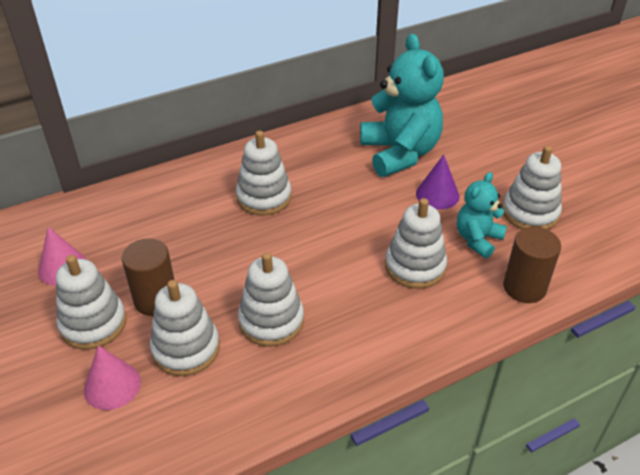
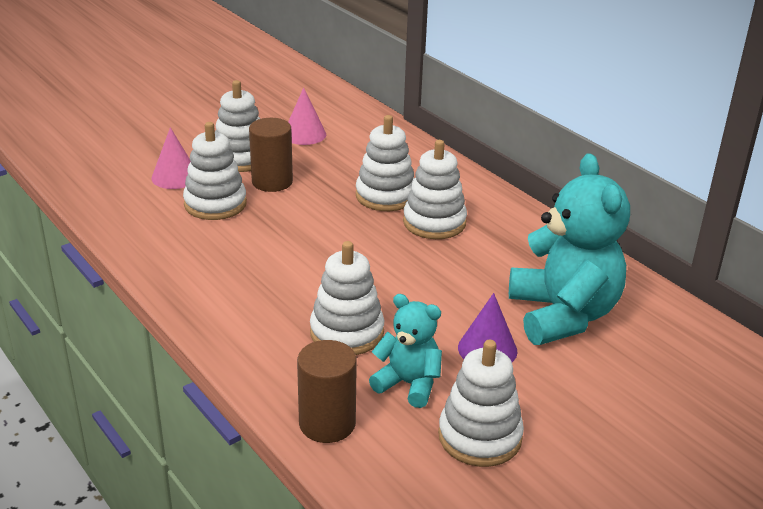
camera: 80 degrees right, 10 degrees down
(271, 321) = (252, 244): white stacking toy -> white stacking toy (385, 196)
(399, 153) = (563, 315): turquoise teddy bear -> turquoise teddy bear turned 75 degrees counterclockwise

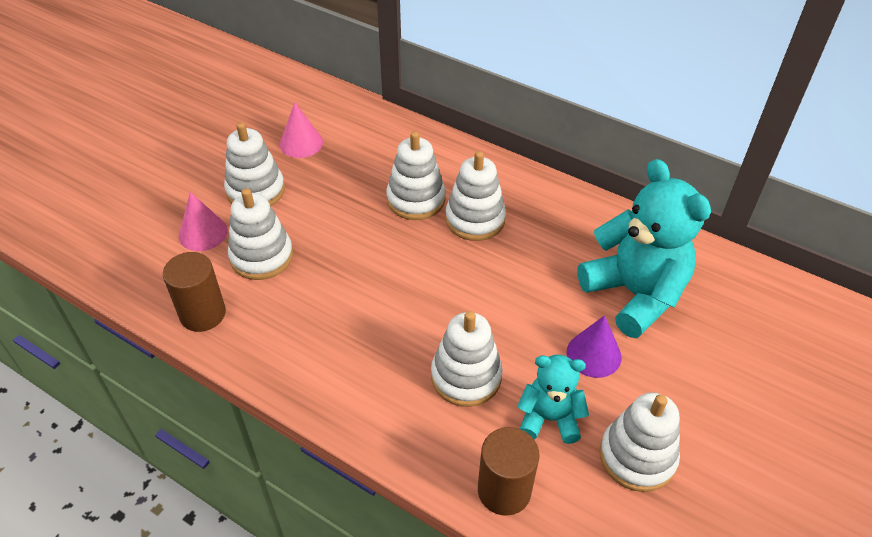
camera: 20 degrees left, 15 degrees up
(272, 182) = (302, 212): brown cylinder -> brown cylinder (203, 314)

